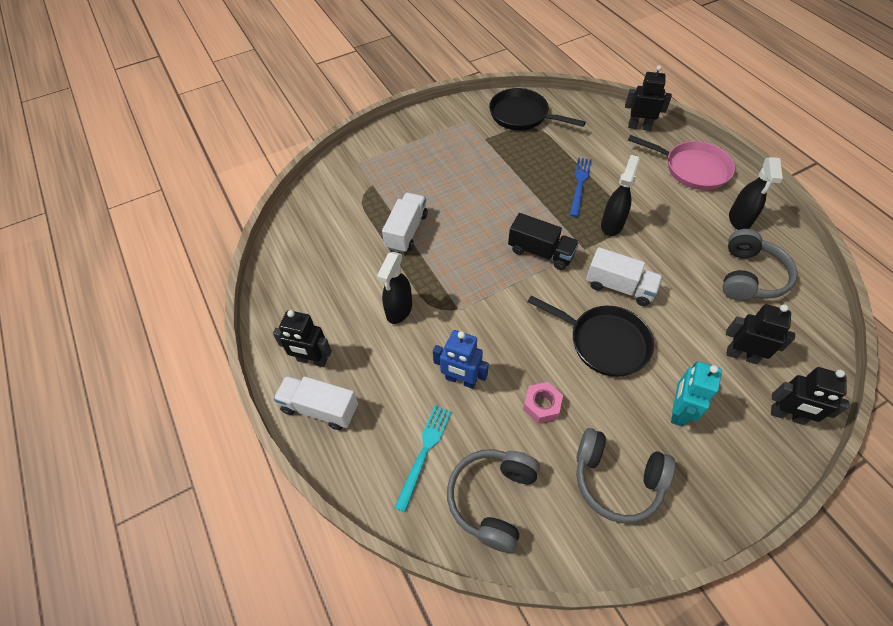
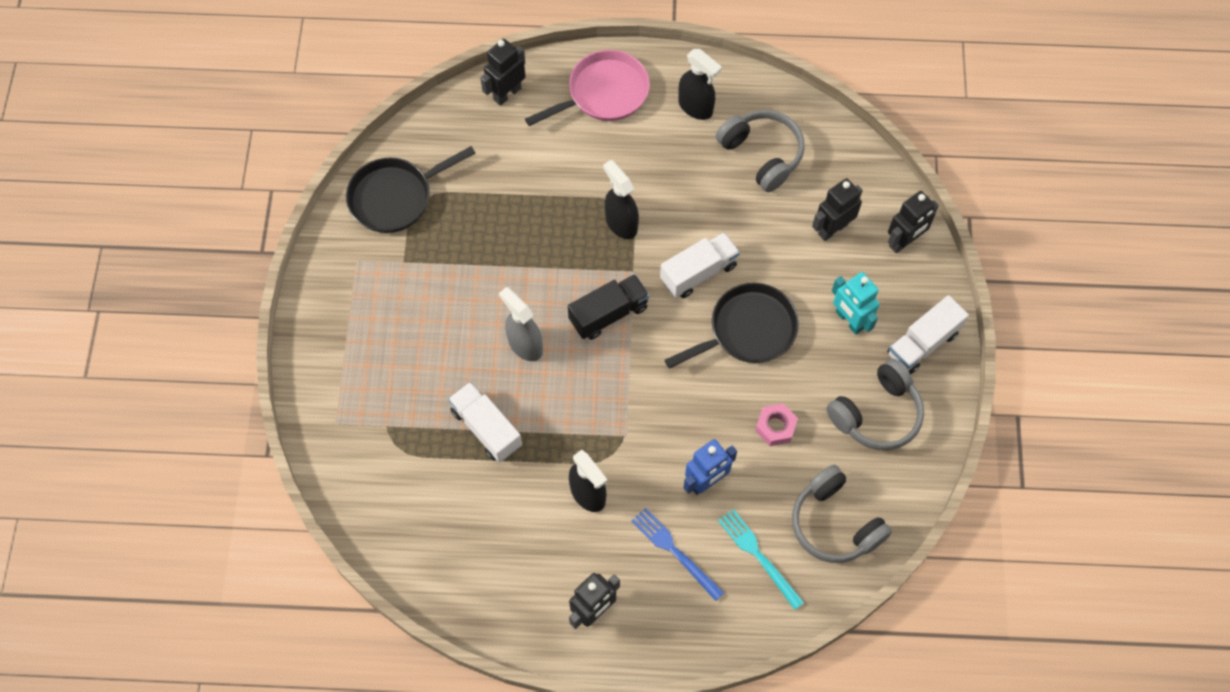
camera: 60 degrees left, 10 degrees up
(320, 408) = (655, 628): white truck -> white truck (922, 343)
(480, 220) = (525, 345): none -> grey spray bottle
(579, 184) = (546, 214): blue fork -> blue fork (675, 552)

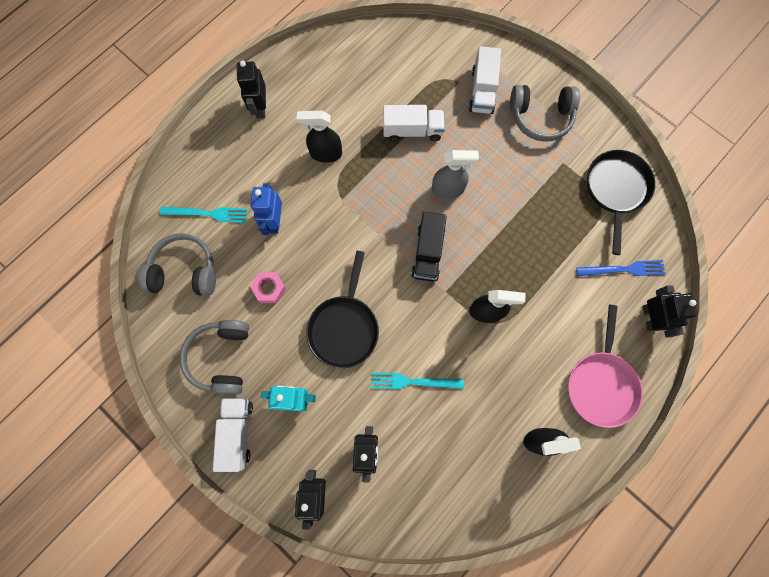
camera: 130 degrees right, 10 degrees up
(675, 552) = (251, 172): blue fork -> blue fork (623, 269)
(698, 272) = (410, 331): white truck -> white truck (482, 91)
(740, 236) = (413, 381): none -> turquoise fork
(762, 154) = (464, 454): grey headphones -> grey headphones (540, 117)

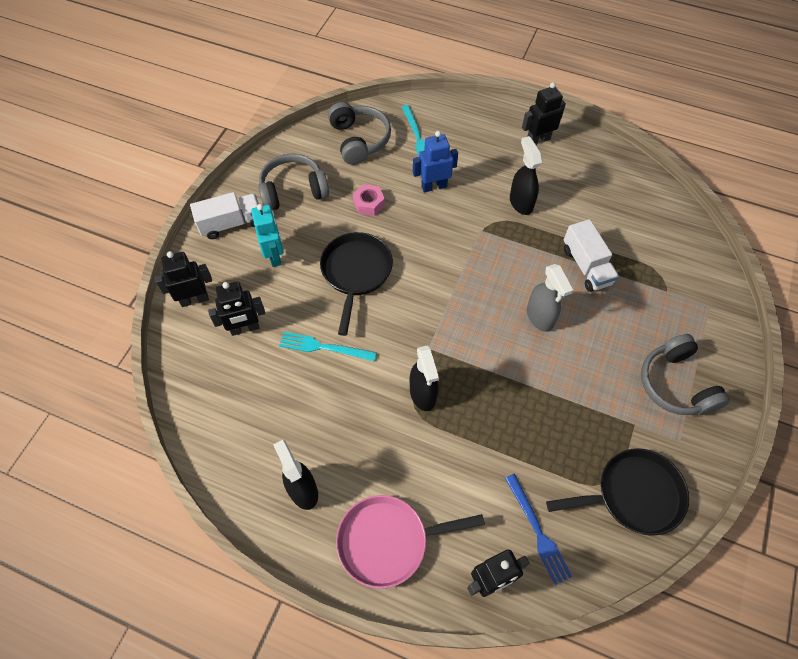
camera: 70 degrees right, 15 degrees down
(344, 327) = (356, 273): black pan -> black pan turned 105 degrees clockwise
(413, 381) = (324, 347): turquoise fork -> turquoise fork turned 60 degrees counterclockwise
(428, 253) = (462, 320): black truck -> none
(482, 91) = (670, 316): white truck -> none

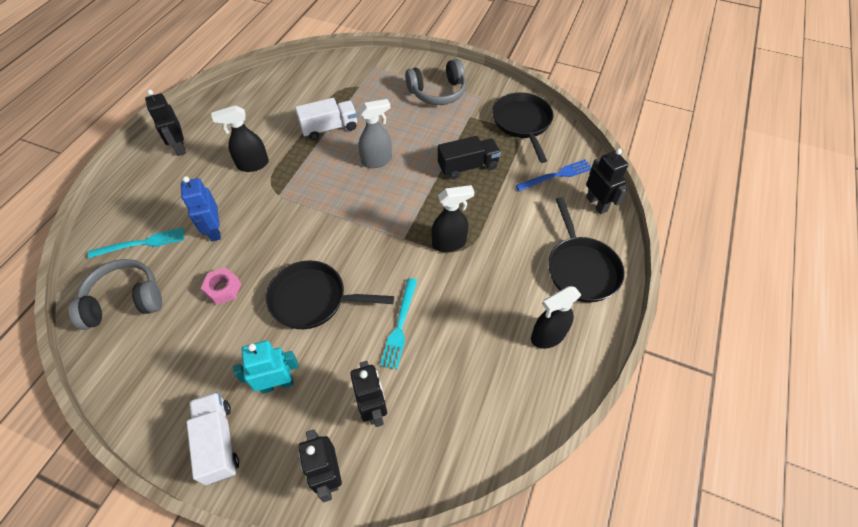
camera: 90 degrees left, 5 degrees down
(293, 190) = (183, 370): grey headphones -> none
(388, 541) = (581, 268): pink pan -> black pan
(541, 418) = (468, 166): none -> black truck

